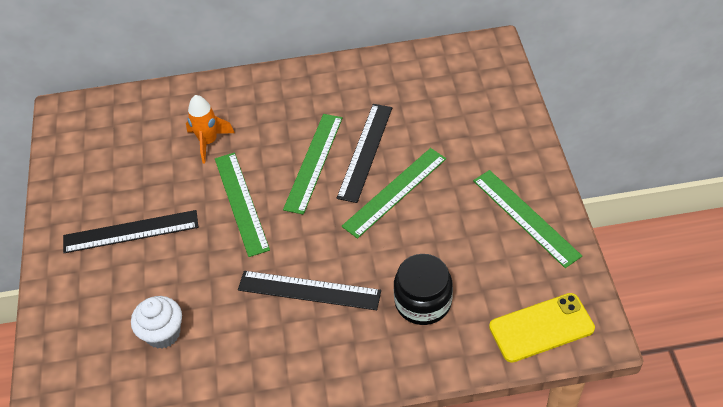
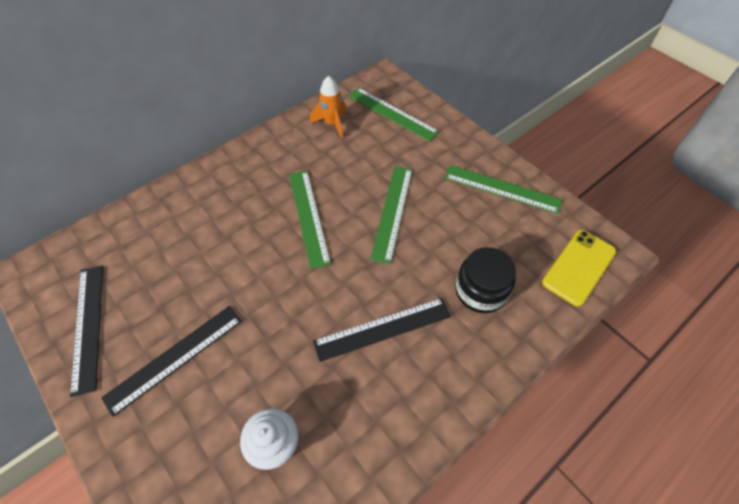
camera: 35 degrees left, 5 degrees up
(208, 142) = (200, 239): orange rocket -> orange rocket (332, 123)
(241, 203) = (268, 279): green ruler -> green ruler (392, 113)
(365, 151) = (345, 190): black ruler -> black ruler (88, 326)

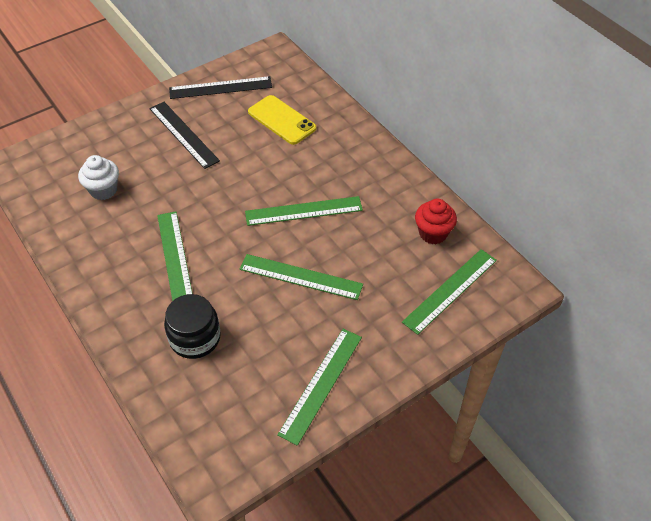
camera: 95 degrees right, 5 degrees down
(332, 123) = (433, 233): orange rocket -> red cupcake
(383, 328) = (175, 258): black ruler -> green ruler
(579, 267) = (203, 436): yellow phone -> yellow phone (282, 120)

